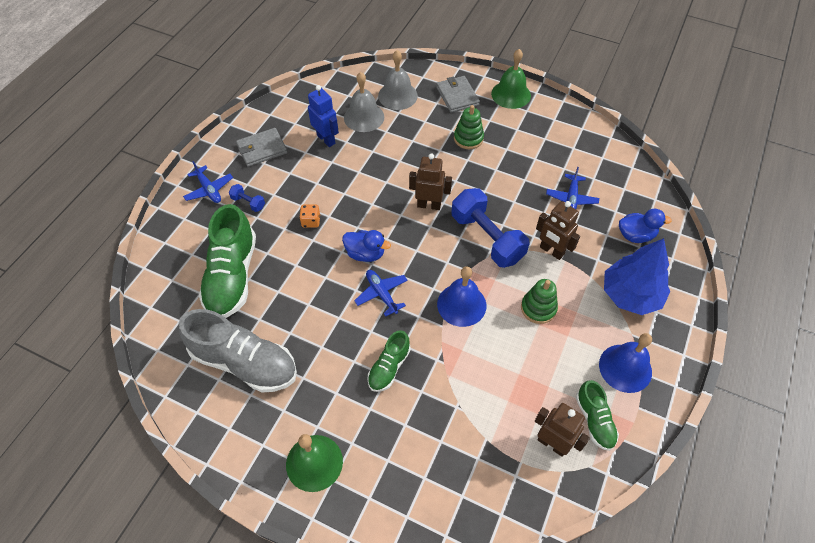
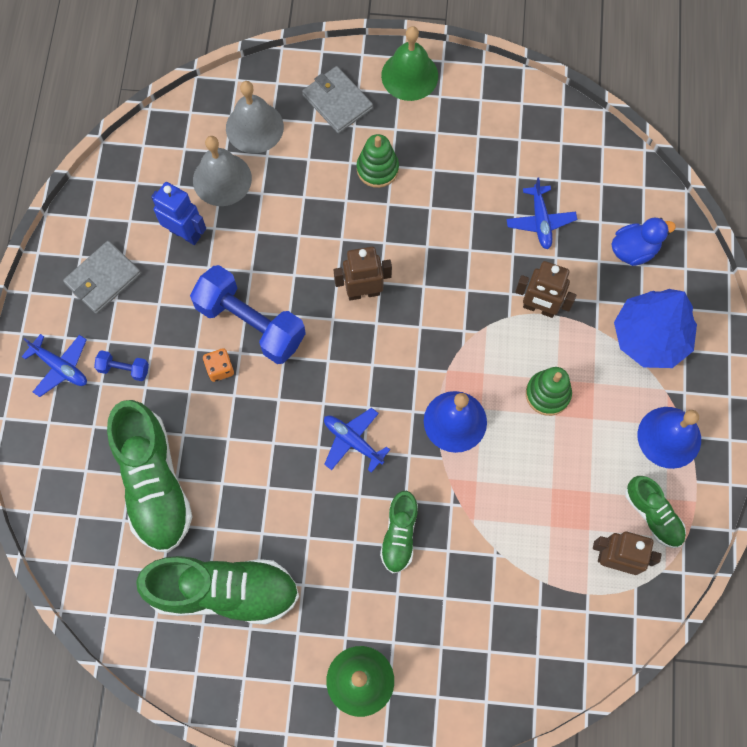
camera: 20 degrees left, 15 degrees up
(244, 362) = (224, 591): grey shoe -> green shoe
(365, 254) = (310, 392): blue duck -> none
(487, 238) = (454, 316): blue dumbbell -> blue dumbbell (251, 323)

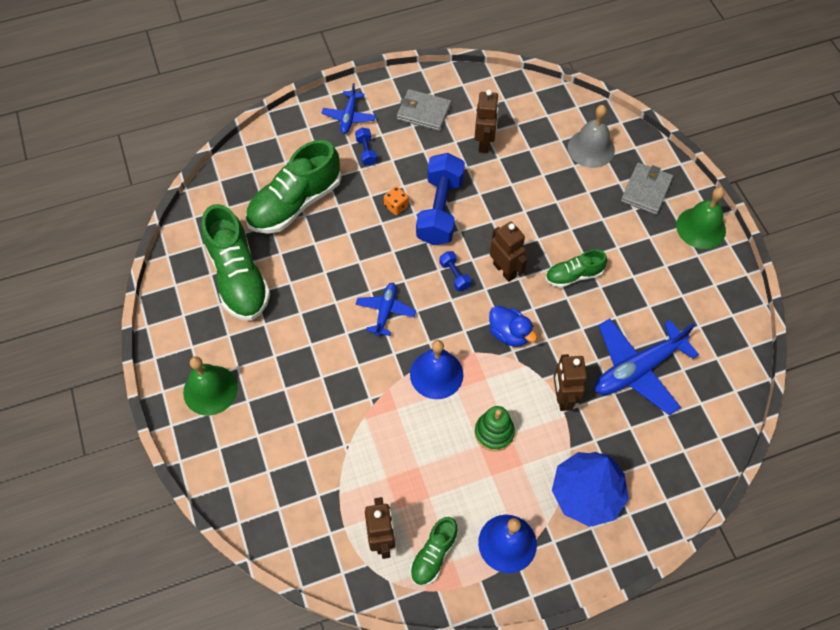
camera: 65 degrees right, 10 degrees down
(185, 233) = (484, 143): blue robot -> brown robot
(222, 179) = (538, 146): grey bell -> none
(344, 347) = (454, 275): none -> blue dumbbell
(377, 169) = (609, 238): green stacking toy -> none
(399, 535) = (329, 371): green shoe -> green shoe (573, 275)
(540, 221) = (638, 369): blue plane -> blue plane, size x1.82
(634, 250) = (657, 451): blue duck -> blue duck (509, 334)

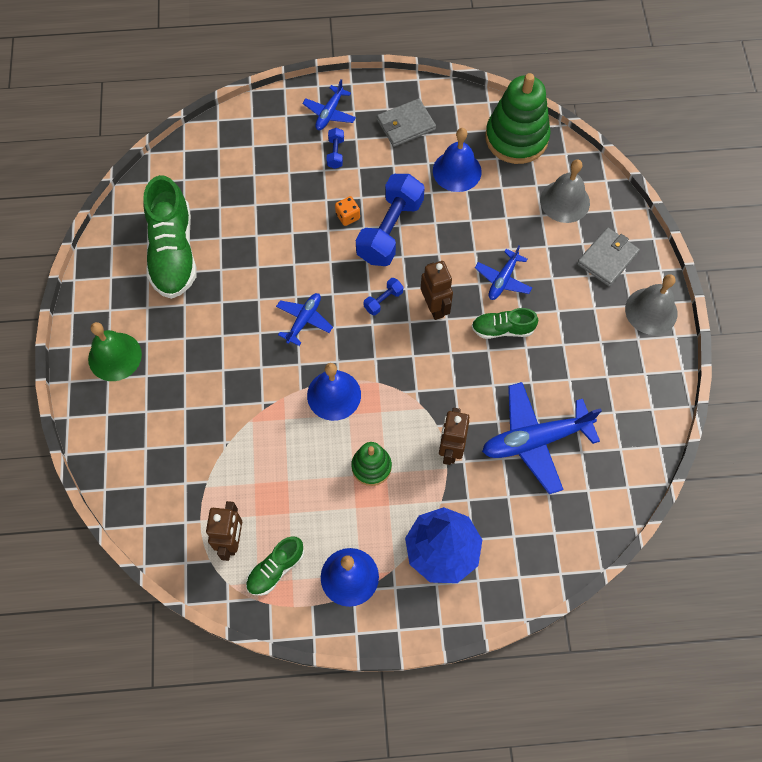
camera: 15 degrees right, 5 degrees up
(295, 203) = (249, 191): green shoe -> none
(423, 112) = (406, 125): grey wallet -> grey wallet turned 60 degrees counterclockwise
(454, 275) = (383, 300): blue dumbbell -> blue dumbbell turned 60 degrees clockwise
(484, 143) = (457, 171): brown robot -> blue bell
(509, 334) = (418, 372): blue duck -> none
(528, 102) = (516, 138): none -> green stacking toy
(559, 231) = (503, 279): none -> blue plane
(701, 228) = (651, 311): green bell -> grey bell

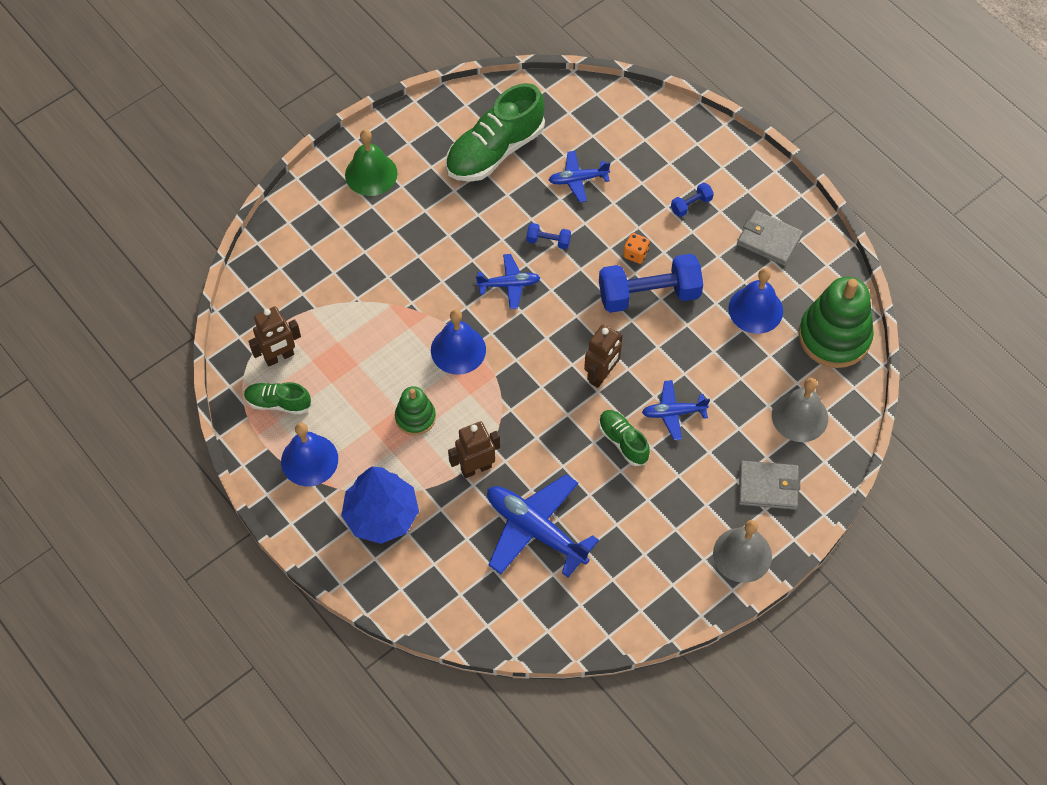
camera: 55 degrees right, 5 degrees down
(329, 113) = (728, 174): blue plane -> blue plane (578, 180)
(383, 300) = (575, 332): blue dumbbell -> blue dumbbell (548, 241)

